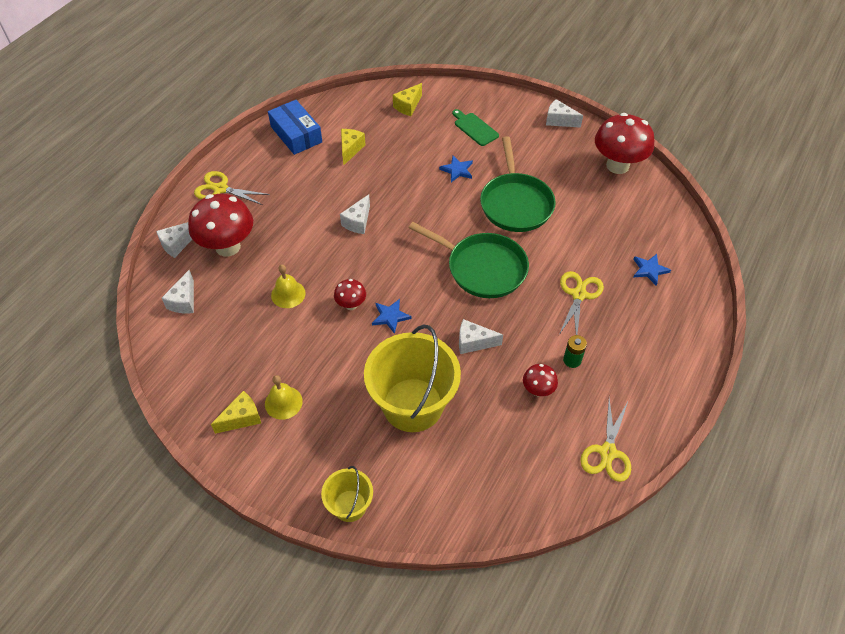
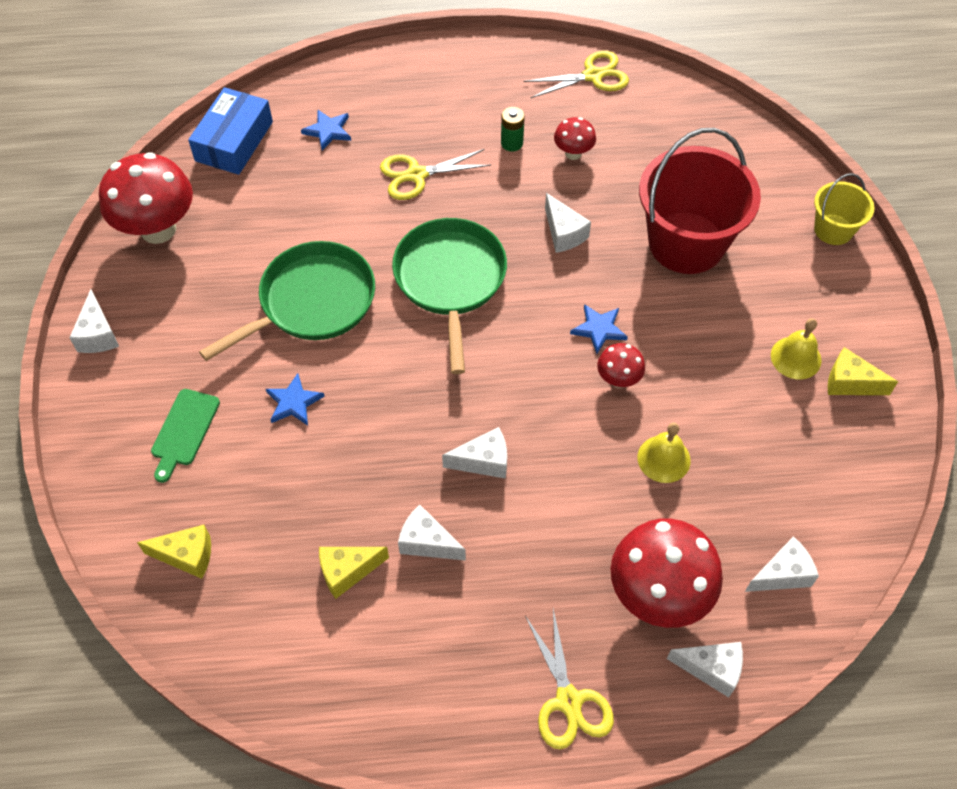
camera: 125 degrees left, 5 degrees up
(296, 134) = (369, 681): blue box -> blue box (234, 141)
(337, 181) = (427, 542): none -> white cheese
(412, 405) = (686, 243): yellow bucket -> red bucket

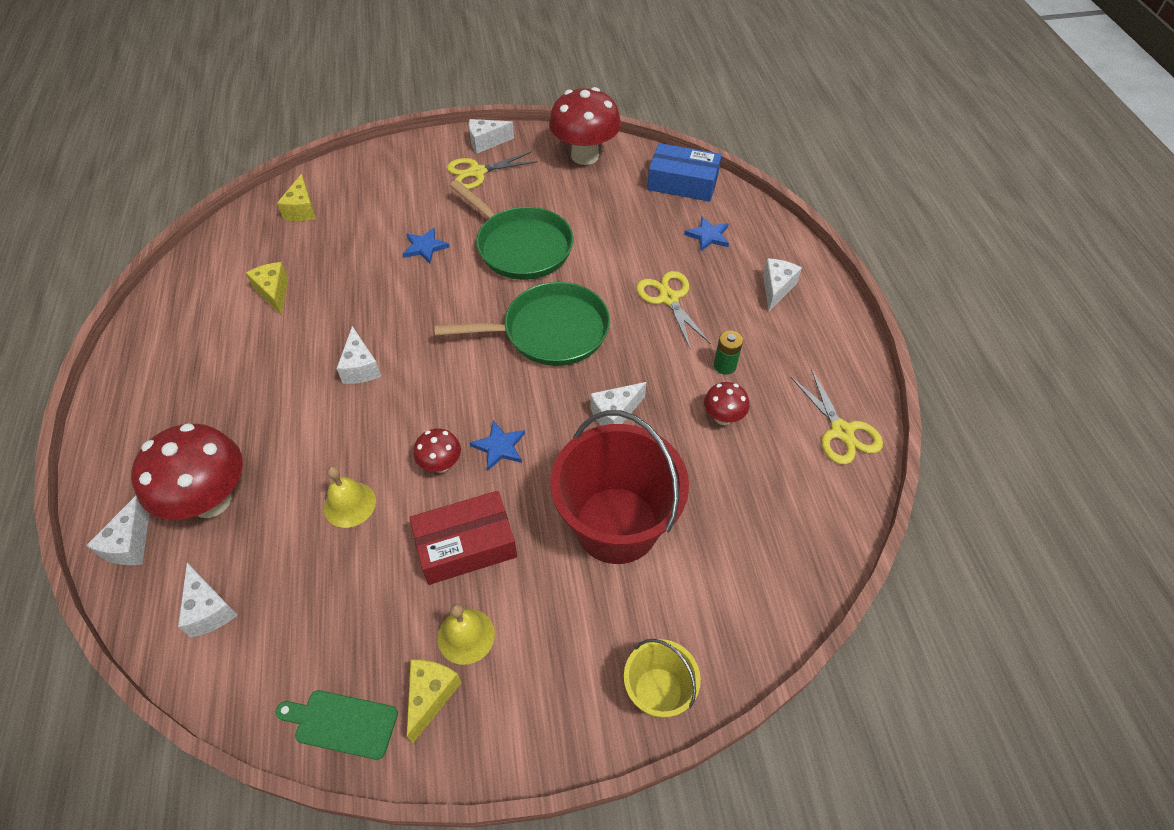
camera: 85 degrees right, 5 degrees down
(184, 431) = (403, 194): green cutting board -> green cutting board (342, 723)
(427, 542) = (290, 337): white cheese -> white cheese (776, 288)
(568, 701) = (133, 436): yellow scissors -> yellow scissors (477, 172)
(708, 357) = (466, 545): none -> red box

